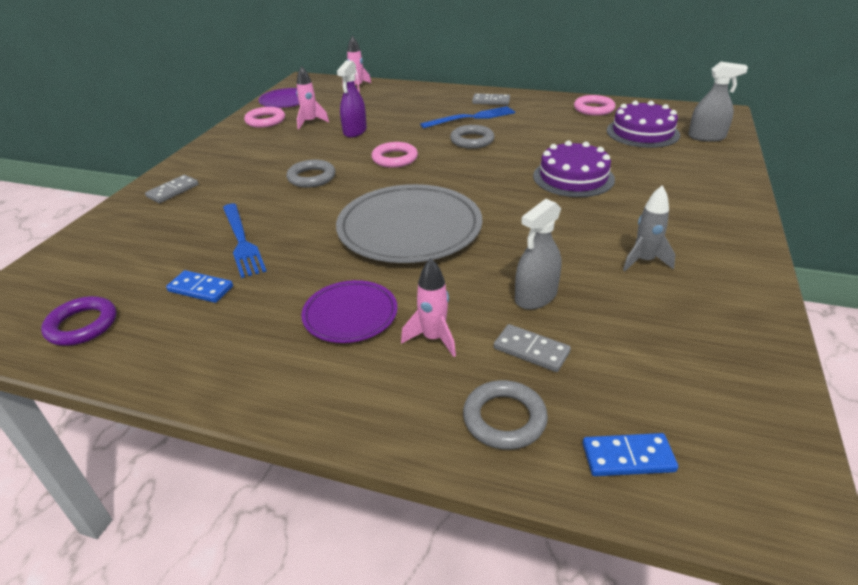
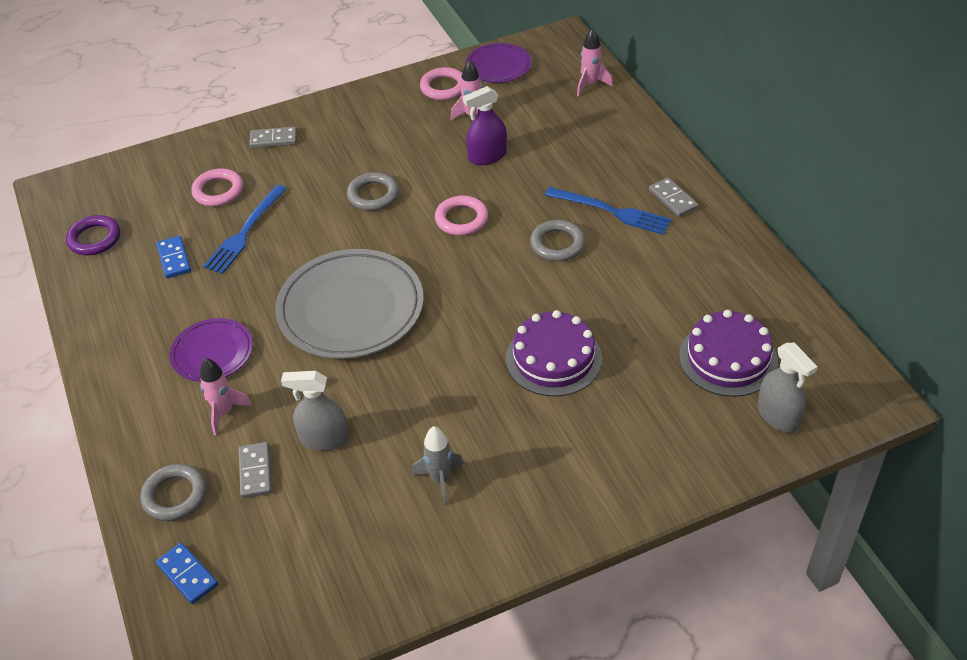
camera: 50 degrees right, 10 degrees up
(593, 109) = (751, 288): pink ring -> pink ring (218, 191)

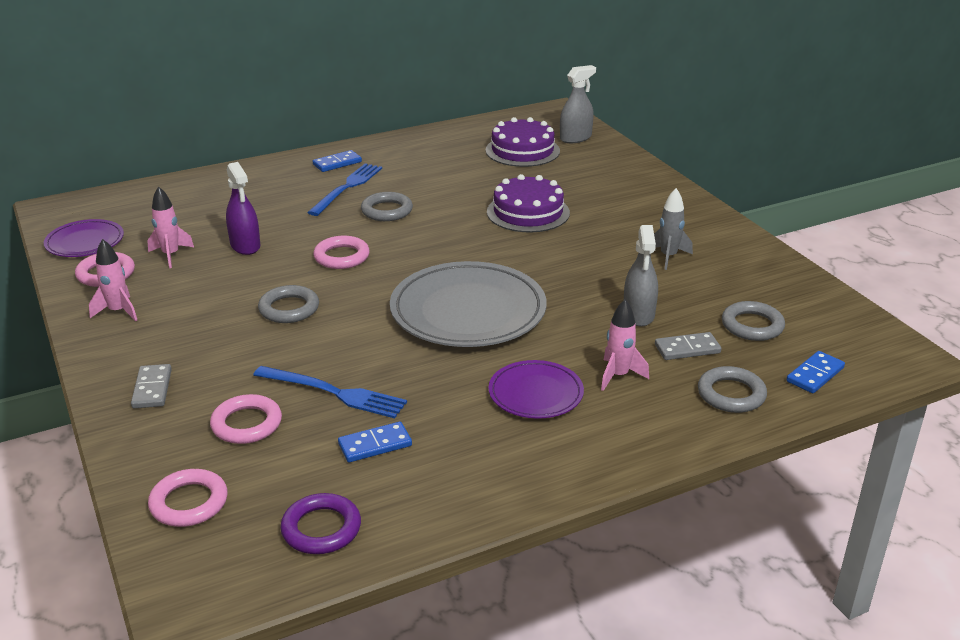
camera: 95 degrees left, 15 degrees down
(141, 176) = (189, 503): none -> pink ring
(286, 536) = (752, 325): none -> grey ring
(590, 84) = (149, 195): pink rocket -> pink rocket (118, 311)
(673, 199) = (337, 163): grey domino -> blue domino

